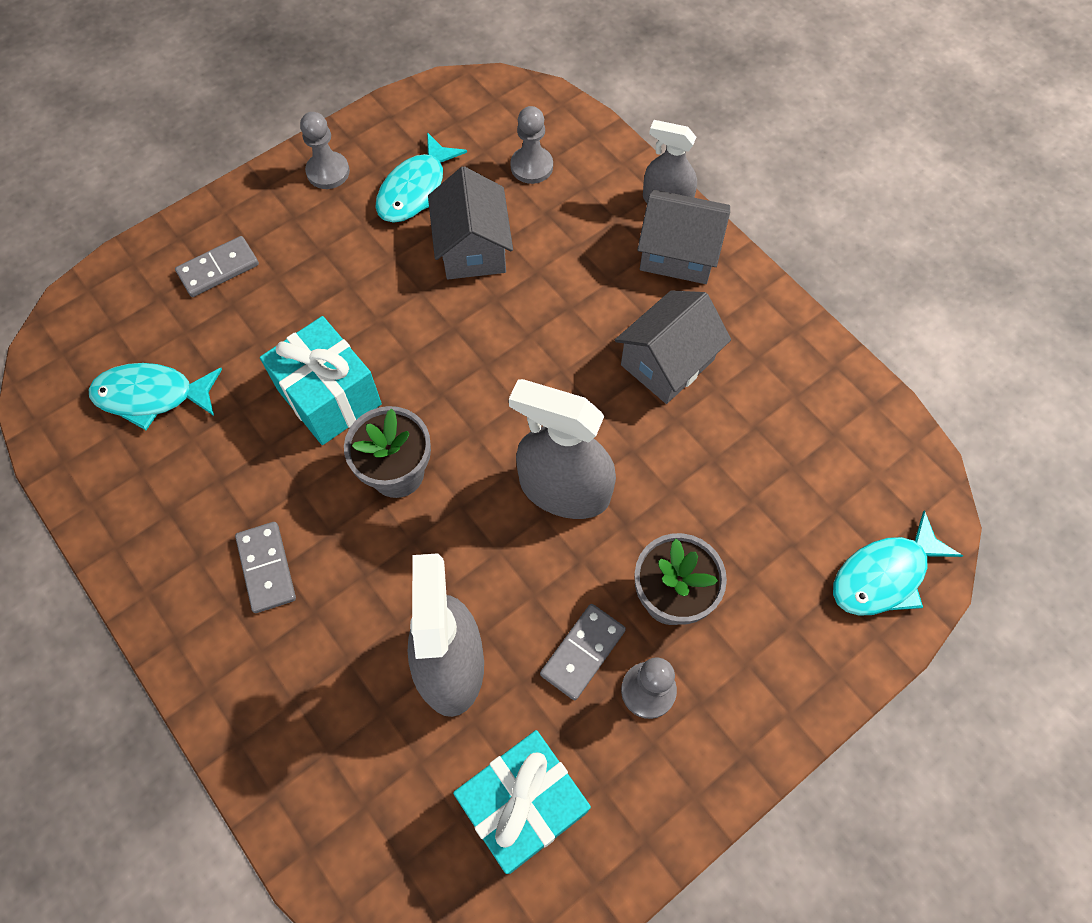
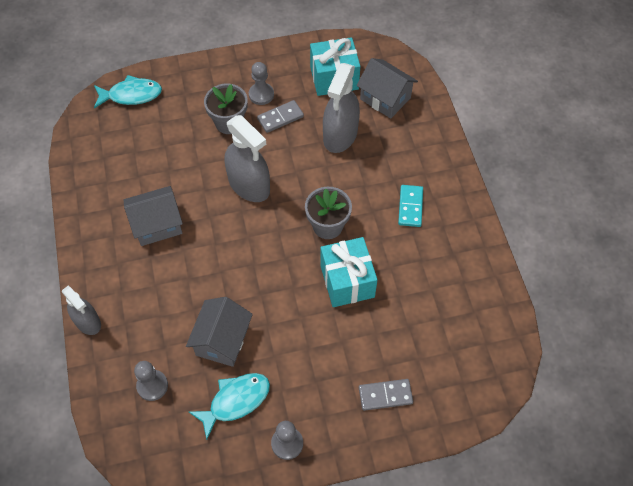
camera: 155 degrees left, 5 degrees down
(152, 396) = (447, 324): turquoise fish -> none
(266, 568) = (410, 207): grey domino -> turquoise domino
(678, 253) = (106, 284): grey house -> grey house (385, 98)

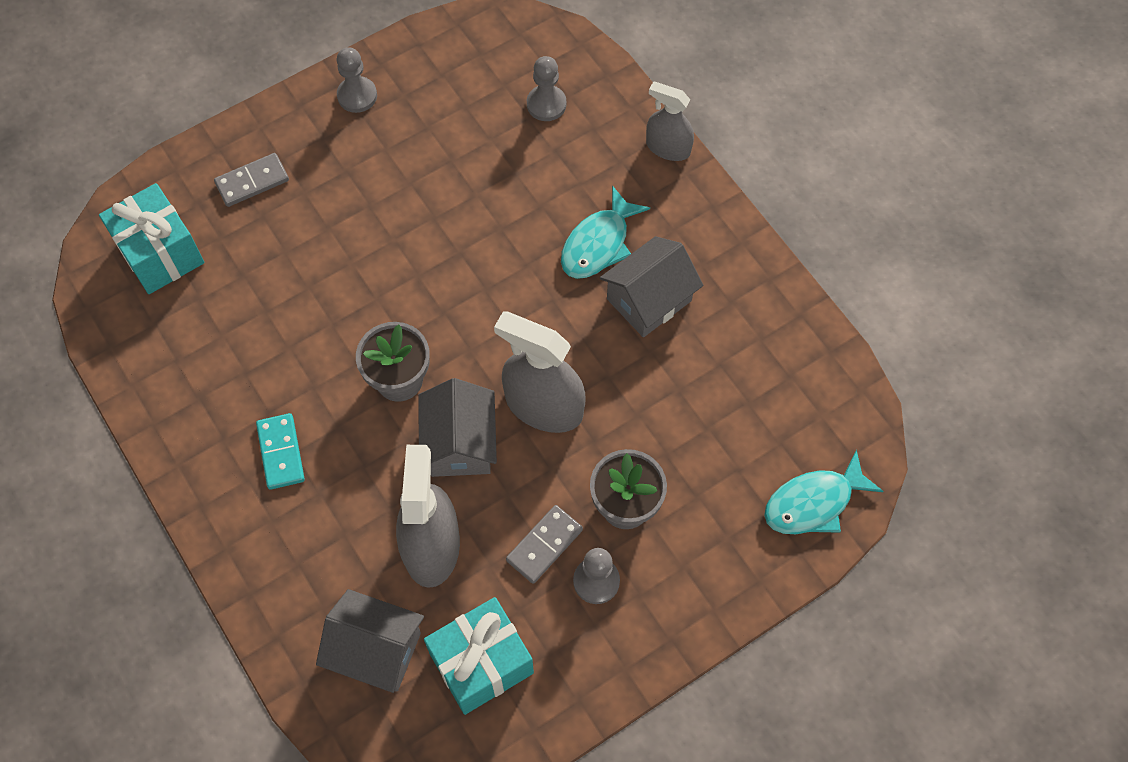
camera: 160 degrees right, 5 degrees up
(222, 340) = (484, 180): grey house -> grey house (460, 443)
(235, 401) = (437, 119): turquoise fish -> turquoise fish (598, 243)
(347, 281) = (344, 307): turquoise gift -> turquoise gift (160, 253)

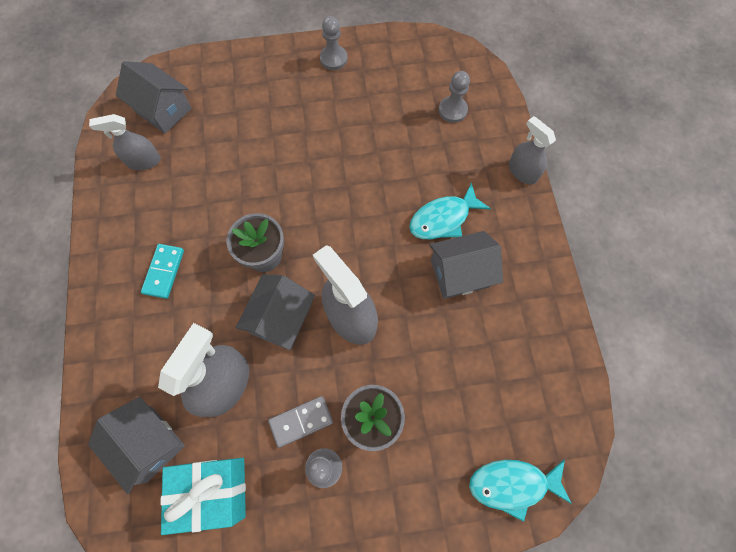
camera: 25 degrees right, 5 degrees up
(160, 253) = (163, 110): turquoise gift -> grey house
(173, 329) = (143, 161): none -> grey spray bottle
(252, 182) = (241, 87): grey domino -> none

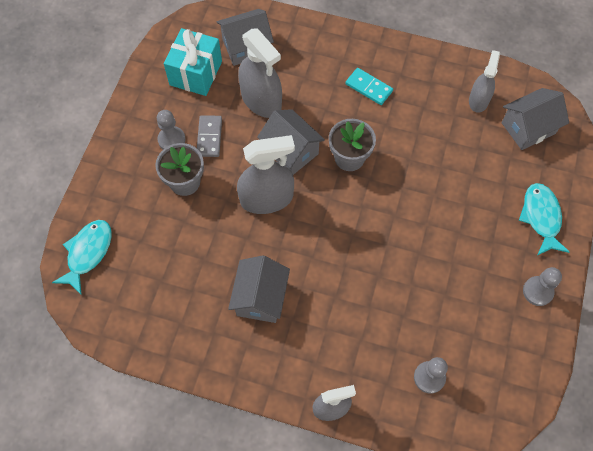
camera: 115 degrees right, 5 degrees down
(443, 218) = (317, 309): turquoise fish -> turquoise fish (541, 217)

